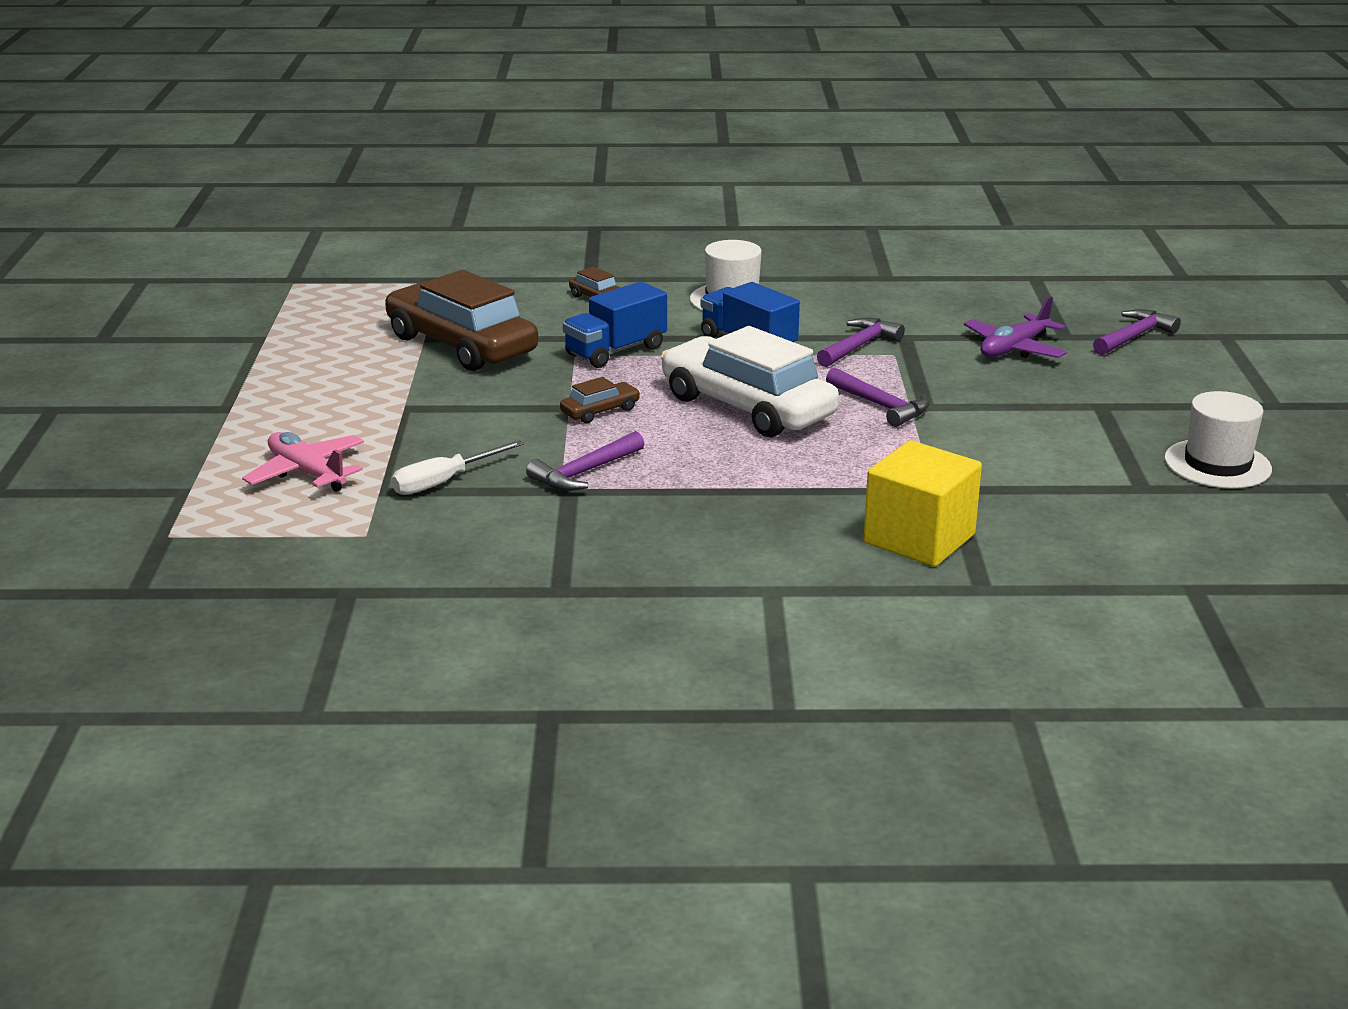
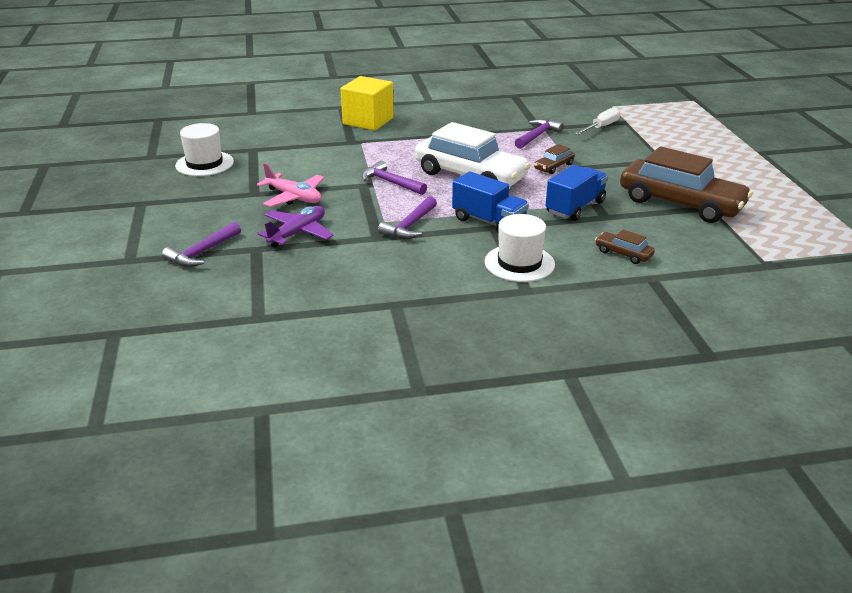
camera: 170 degrees right, 5 degrees up
(307, 473) = (671, 126): pink plane -> pink plane (294, 197)

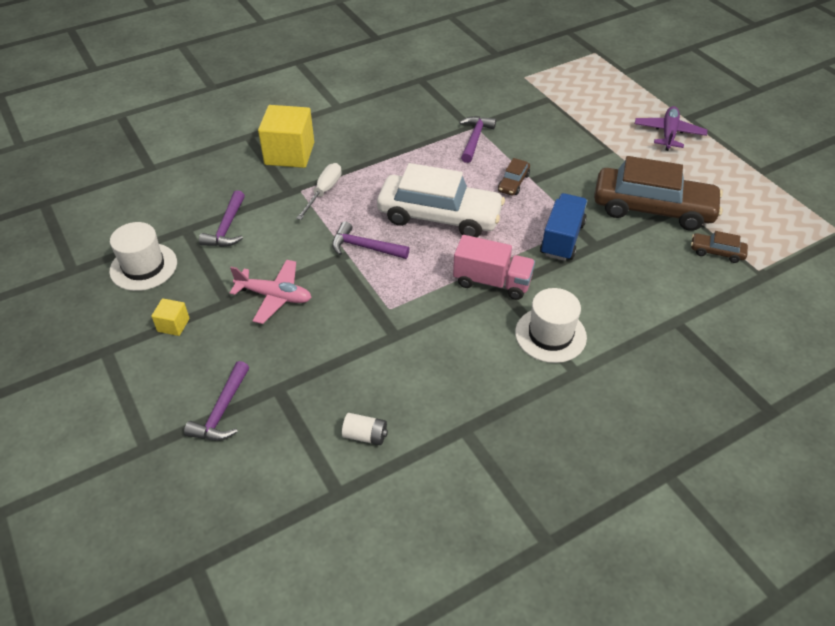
camera: 20 degrees left, 15 degrees up
(202, 198) = (173, 325): none -> yellow cube
(298, 233) = (309, 352): purple plane -> purple plane (668, 133)
(307, 290) = (365, 435): none -> white battery
(410, 225) = (418, 308): purple hammer -> purple hammer (227, 227)
(489, 222) = (492, 282): blue truck -> pink truck
(601, 127) = (529, 112): white screwdriver -> white screwdriver (324, 192)
(623, 253) = (636, 294): brown car -> brown car (716, 252)

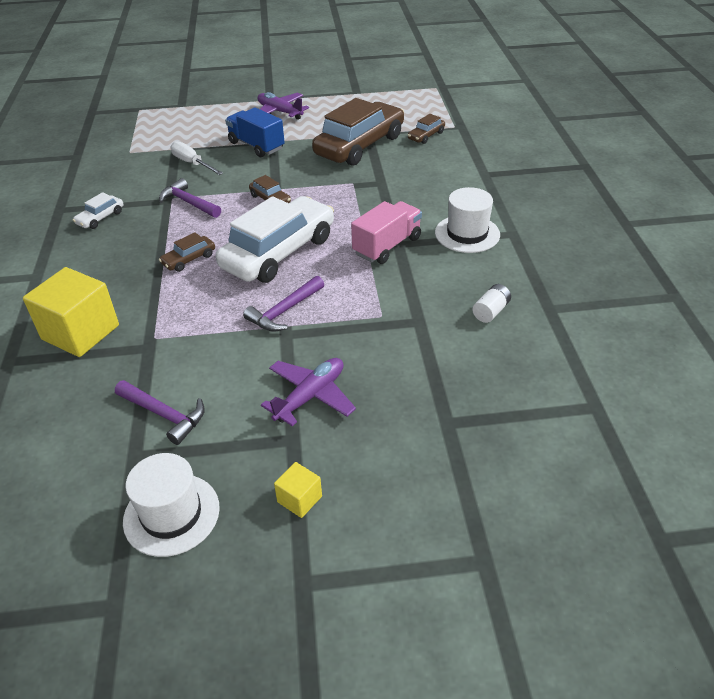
camera: 65 degrees left, 5 degrees down
(222, 411) = (458, 476): purple hammer -> none
(274, 296) = (310, 396): pink plane -> purple plane
(324, 192) = (173, 320): white screwdriver -> white screwdriver (192, 163)
(365, 435) = (534, 371): white battery -> white battery (490, 311)
(399, 170) = (189, 259): none -> brown car
(423, 103) = (100, 218): none -> white car
(562, 239) = (361, 196): blue truck -> blue truck (256, 146)

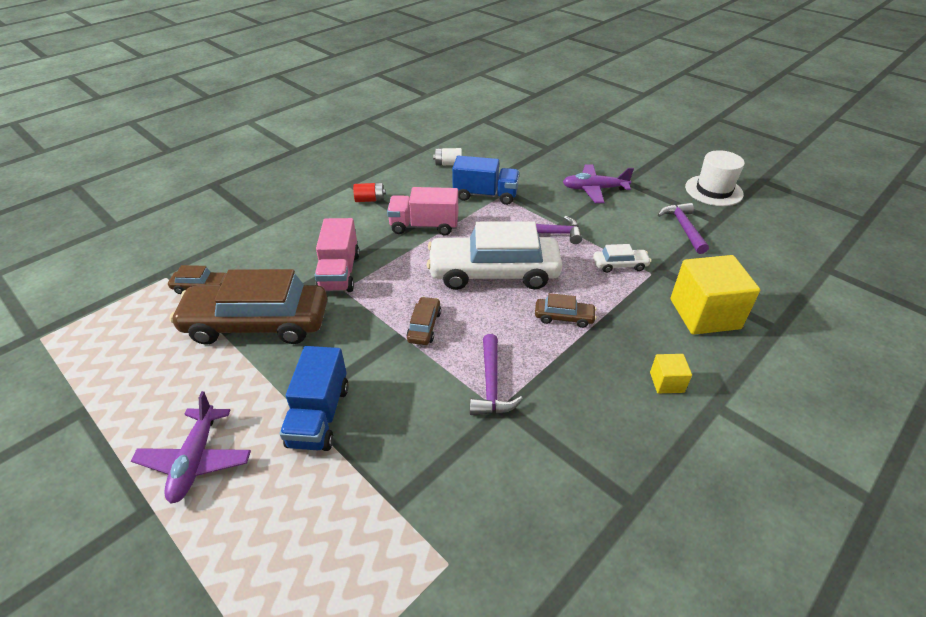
camera: 130 degrees left, 0 degrees up
(100, 218) = (596, 441): white car -> white car (620, 265)
(192, 163) = (413, 450): white screwdriver -> none
(299, 499) = (648, 164): yellow cube -> yellow cube (666, 382)
(374, 187) = (339, 272): none -> pink truck
(396, 306) = (485, 195): none -> blue truck
(467, 234) = (370, 200): white hat -> red battery

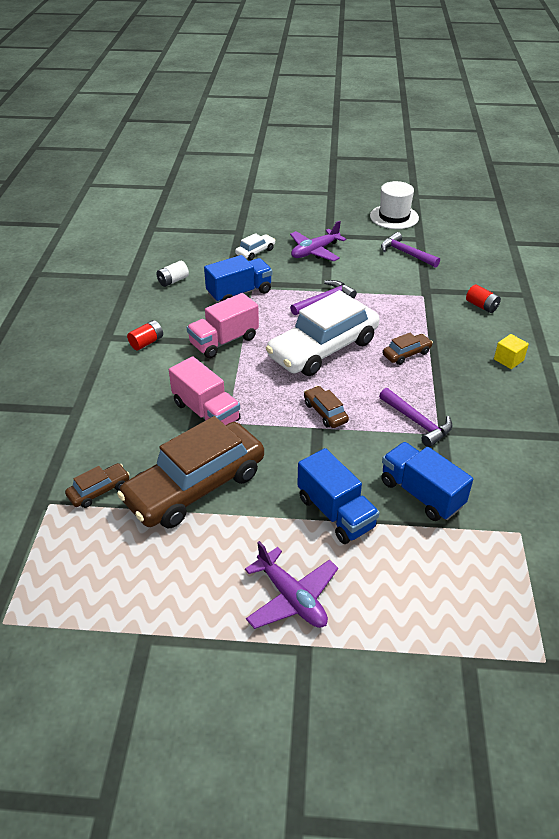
camera: 40 degrees left, 0 degrees up
(408, 452) = (421, 494): none -> blue truck
(620, 265) = (398, 300): white car -> white car (255, 252)
(704, 314) = (481, 306): yellow cube -> red battery

